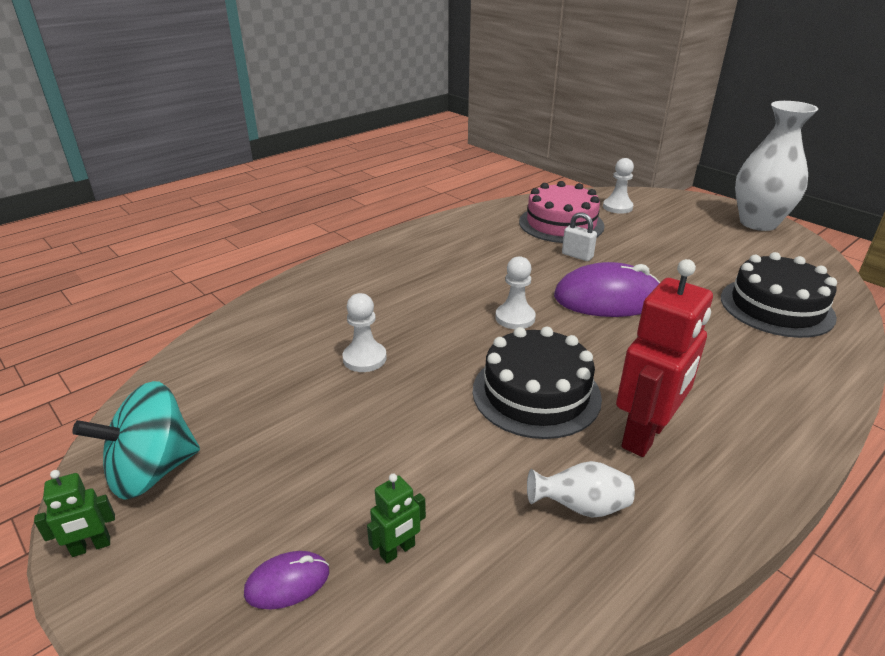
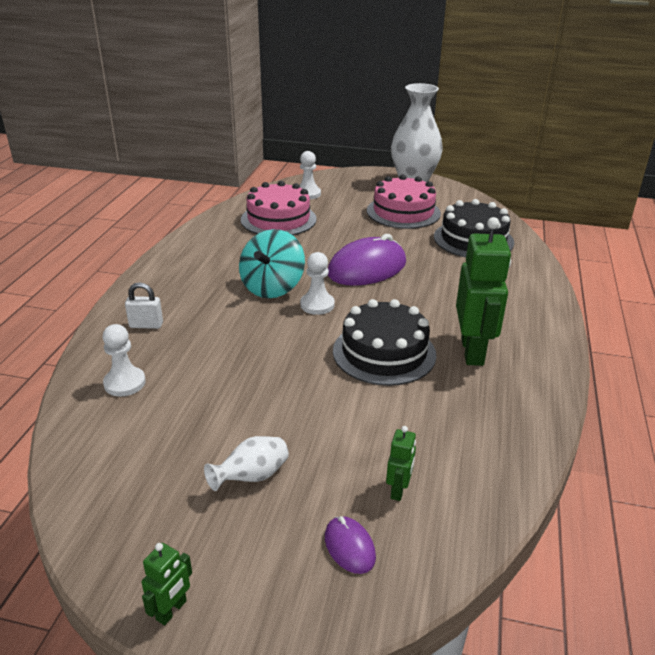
camera: 35 degrees left, 0 degrees up
(152, 471) = (154, 536): turquoise spinning top -> turquoise spinning top (272, 287)
(287, 582) = (349, 547): purple mouse -> purple mouse turned 60 degrees counterclockwise
(364, 358) = (234, 378): white pawn -> white pawn (124, 383)
(577, 256) = (315, 242): white padlock -> white padlock (146, 325)
(581, 507) = (477, 410): white vase -> white vase (251, 477)
(645, 435) = (473, 351): red robot -> green robot
(711, 252) = (403, 212): none -> pink cake

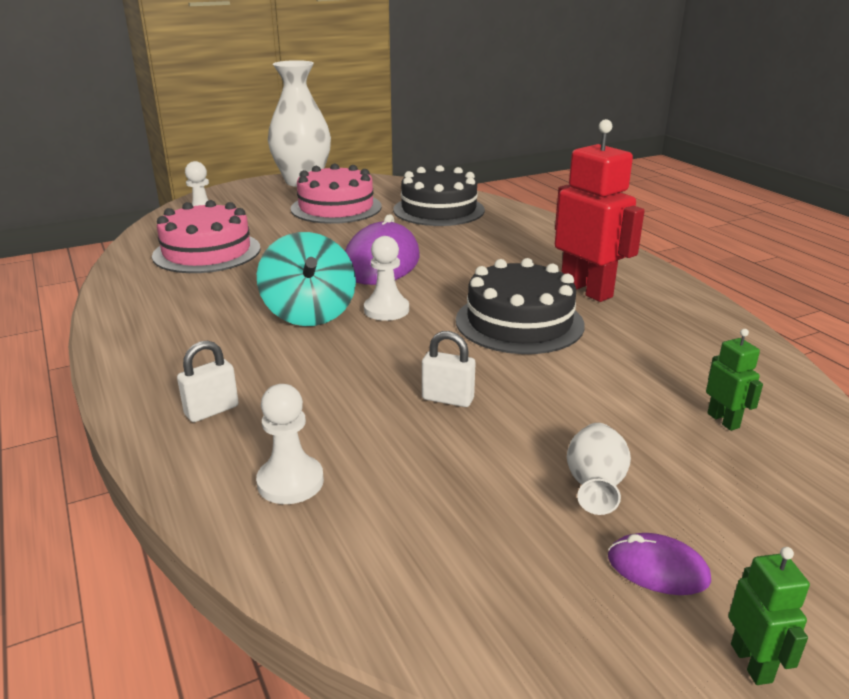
camera: 40 degrees left, 5 degrees down
(261, 380) = (447, 399): none -> white padlock
(349, 547) = (773, 488): purple mouse -> purple mouse (657, 568)
(473, 351) = (586, 290): green robot -> red robot

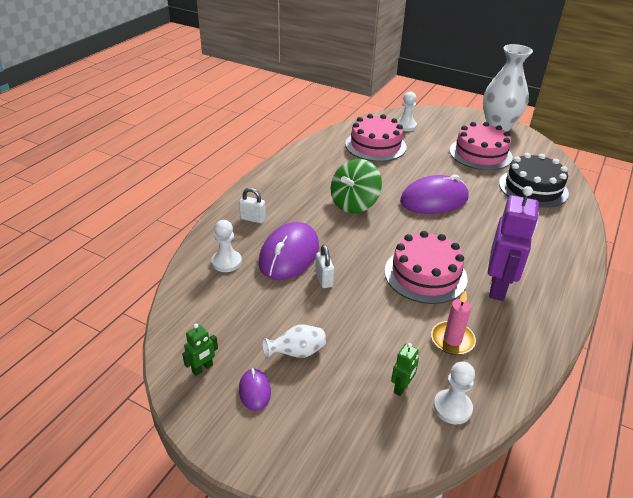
camera: 55 degrees right, 10 degrees up
(309, 313) = (354, 204): turquoise spinning top -> green spinning top
(353, 409) = (289, 254): none -> purple mouse
(386, 310) = (384, 225): white pawn -> white pawn (452, 407)
(519, 322) = (425, 274): black cake -> pink cake
(586, 290) = (498, 287): red robot -> purple robot
(656, 352) = (452, 340): none -> pink candle
(751, 663) = (217, 436): green robot -> green robot (202, 368)

